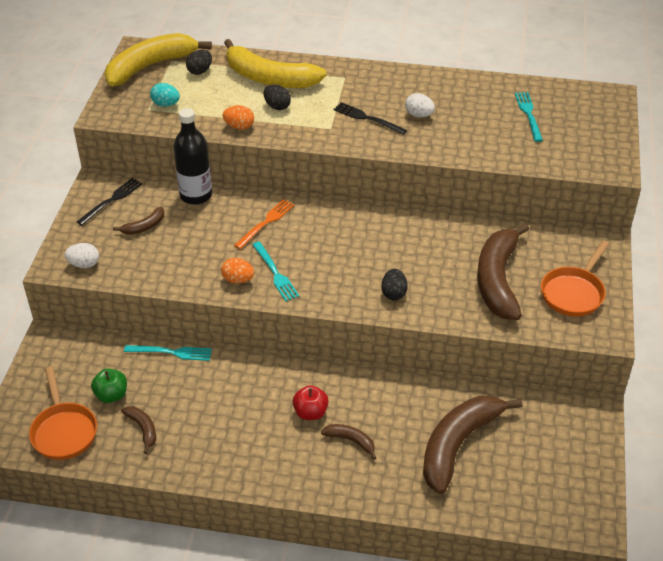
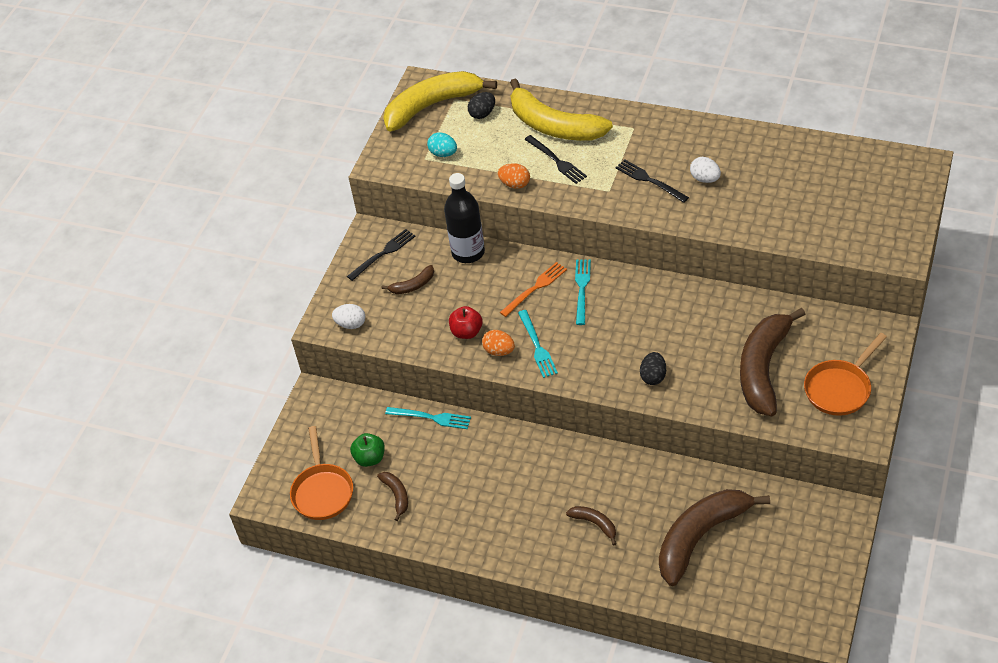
camera: 15 degrees right, 5 degrees up
(277, 106) = (557, 161): black egg -> black fork
(310, 412) = (559, 491): red apple -> red apple (466, 332)
(528, 114) = (823, 183): turquoise fork -> turquoise fork (582, 288)

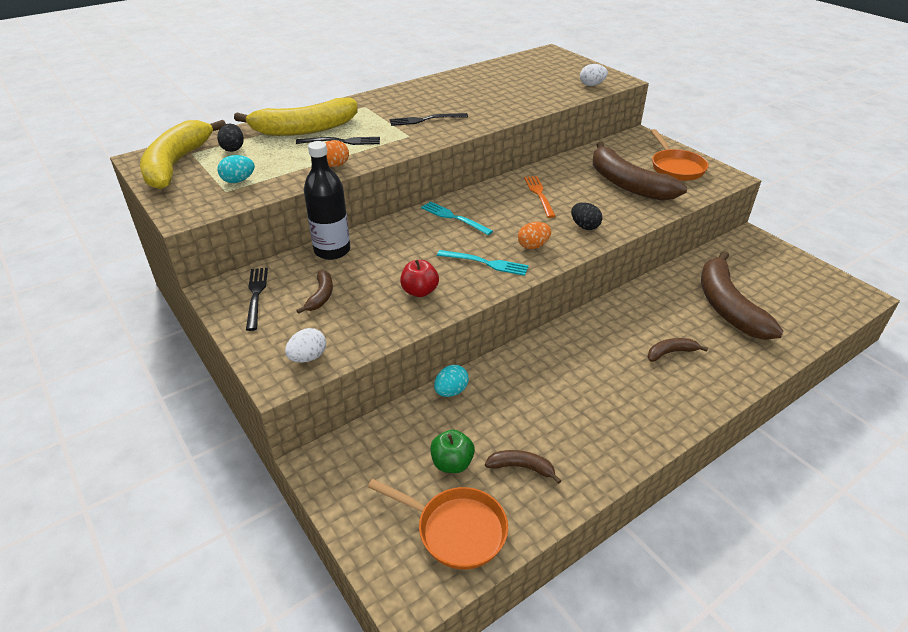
camera: 60 degrees left, 10 degrees down
(432, 418) = (451, 391): turquoise fork -> turquoise egg
(499, 351) = (465, 284): orange egg -> orange egg (533, 246)
(535, 287) = (421, 236): orange fork -> orange fork (539, 194)
(705, 179) = (457, 104): white egg -> white egg (592, 85)

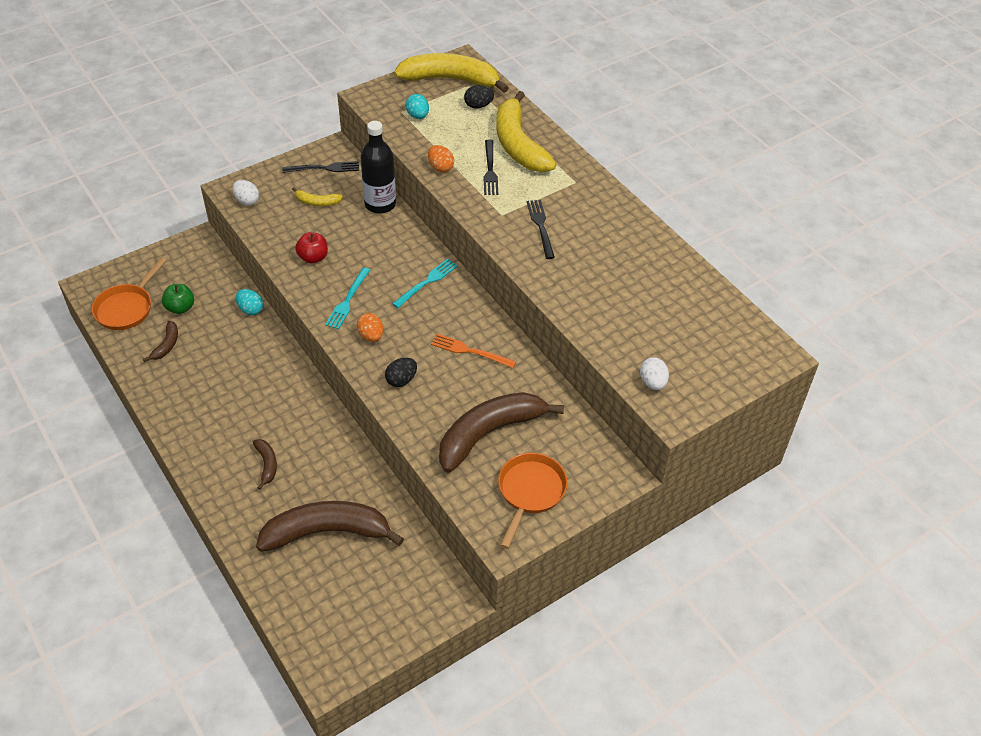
camera: 90 degrees right, 10 degrees up
(321, 296) = (317, 202): brown banana -> yellow banana
(539, 194) = (469, 351): orange fork -> orange fork turned 150 degrees counterclockwise
(676, 167) = (530, 492): orange pan -> orange pan turned 120 degrees clockwise

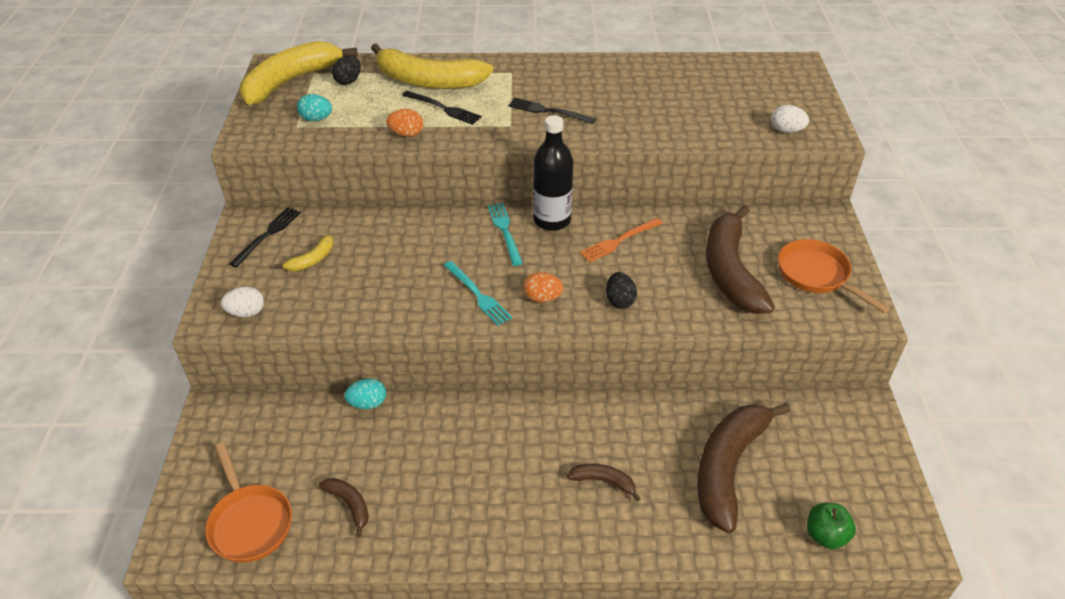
camera: 55 degrees left, 5 degrees down
(180, 308) = (303, 467): green apple -> green apple (825, 535)
(313, 257) = (391, 295): red apple -> none
(380, 204) = (366, 218): black bottle -> black bottle (552, 220)

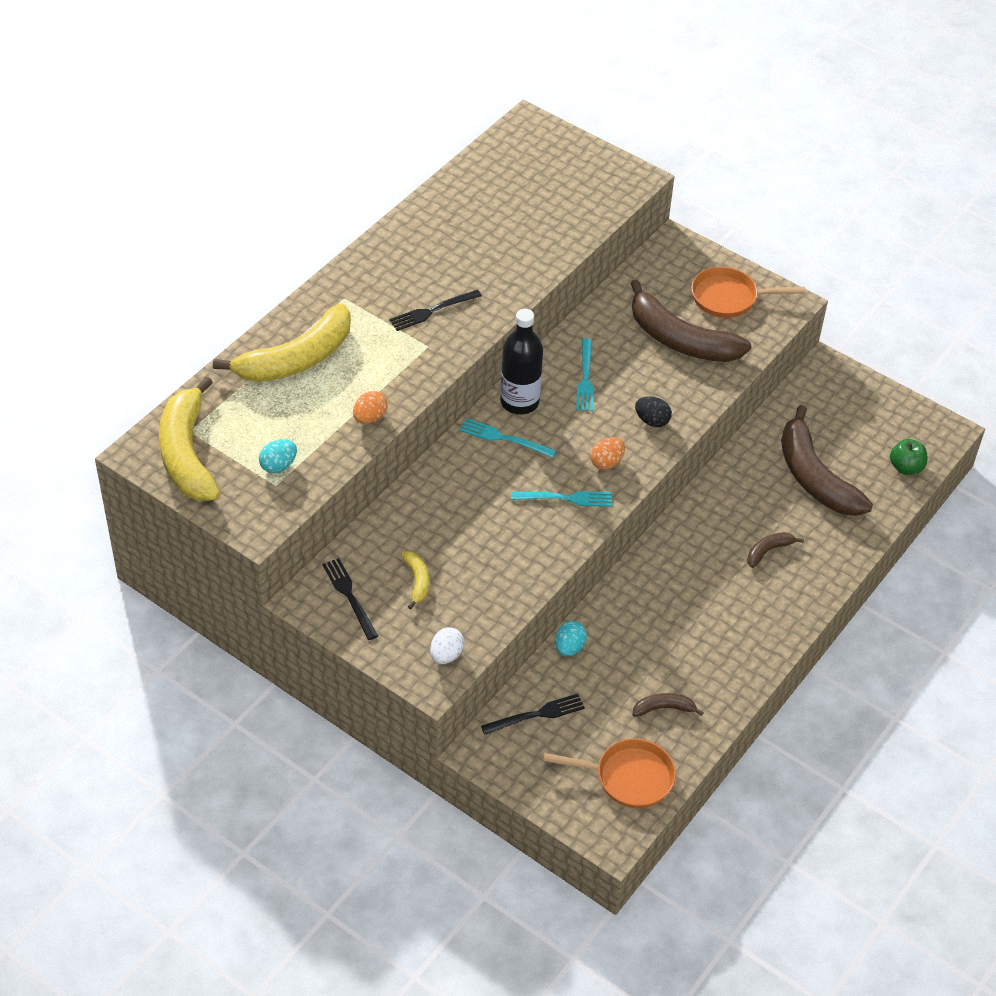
camera: 55 degrees left, 5 degrees up
(348, 81) = (234, 413): black egg -> none
(444, 109) = (356, 373): black fork -> black fork (537, 714)
(618, 241) = (585, 379): orange fork -> turquoise fork
(786, 130) = (606, 195): white egg -> none

